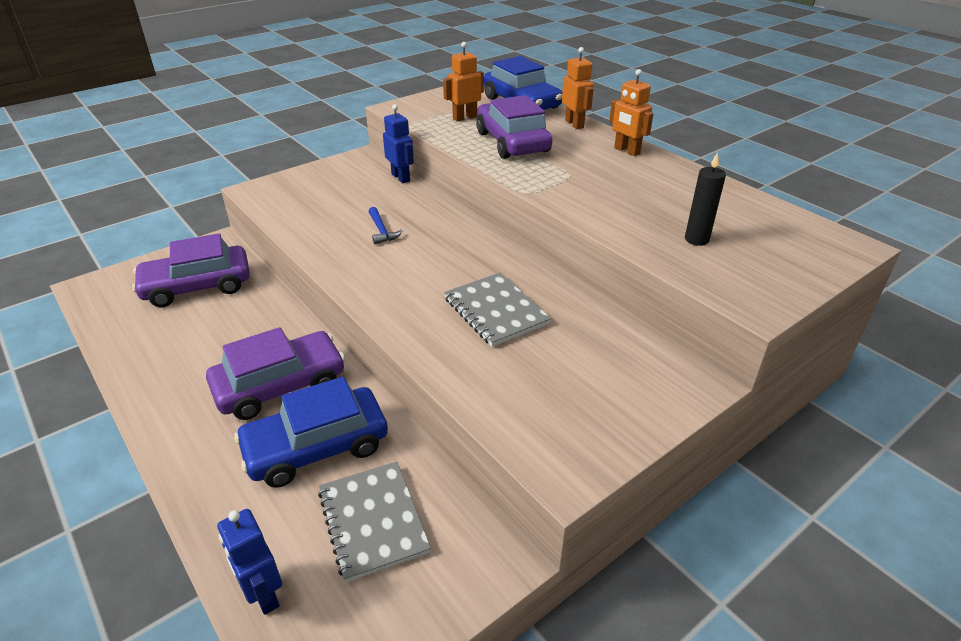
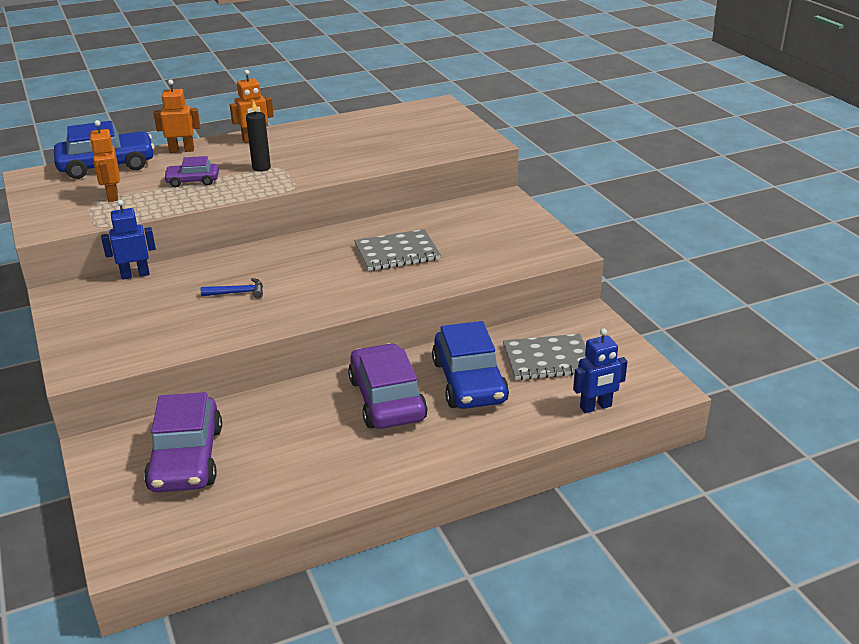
camera: 75 degrees left, 5 degrees down
(512, 142) = (193, 181): purple car -> purple car, size x0.54
(696, 239) = (404, 143): black candle -> black candle (261, 168)

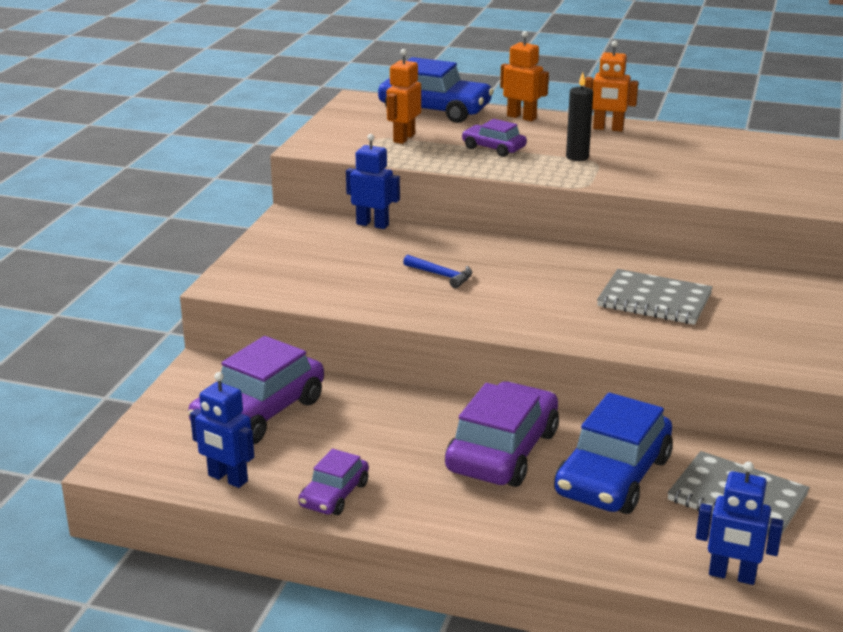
camera: 40 degrees right, 5 degrees down
(224, 518) = (227, 479): none -> blue robot
(314, 487) = (334, 494): none -> purple car

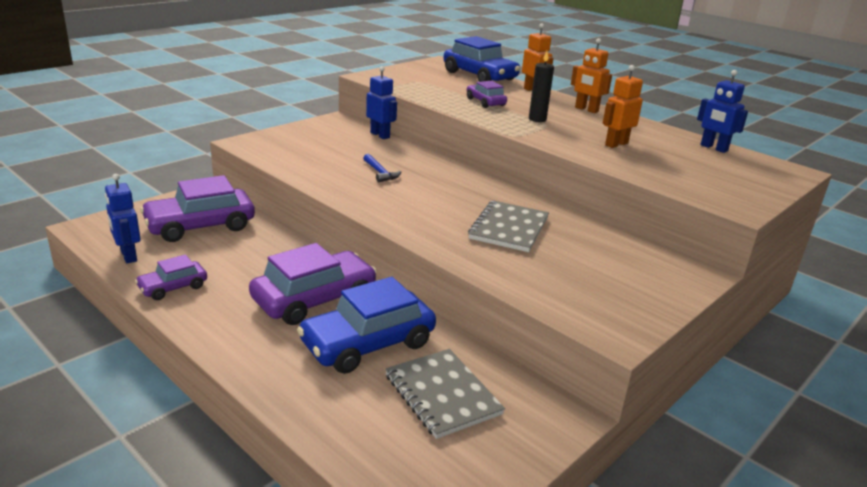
camera: 25 degrees right, 0 degrees up
(403, 138) = (434, 85): orange robot -> orange robot (616, 144)
(654, 300) = (508, 228): grey notebook -> grey notebook turned 60 degrees clockwise
(732, 576) = (362, 452): blue robot -> blue robot (713, 148)

